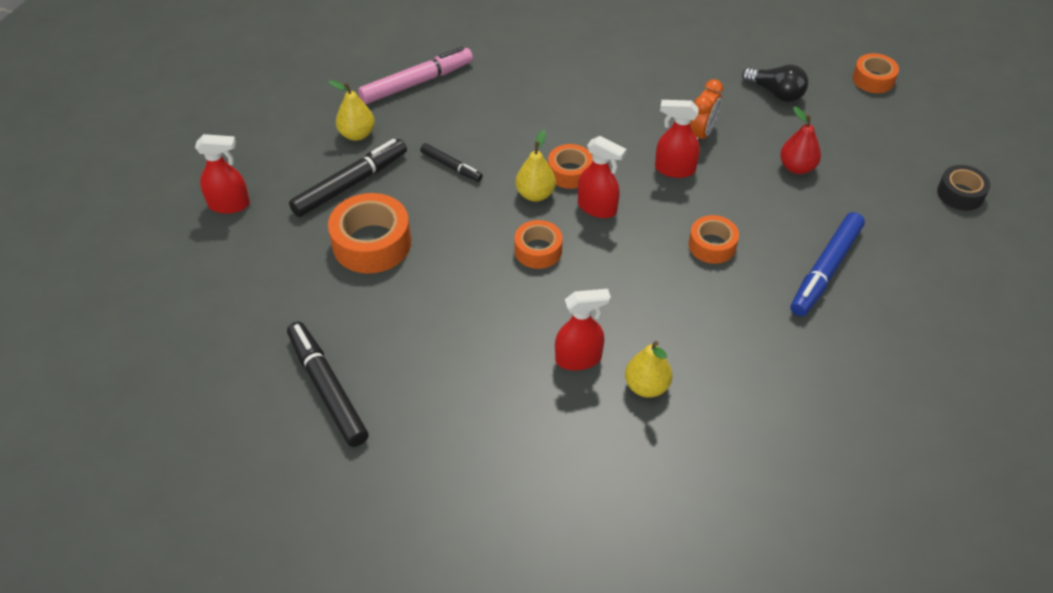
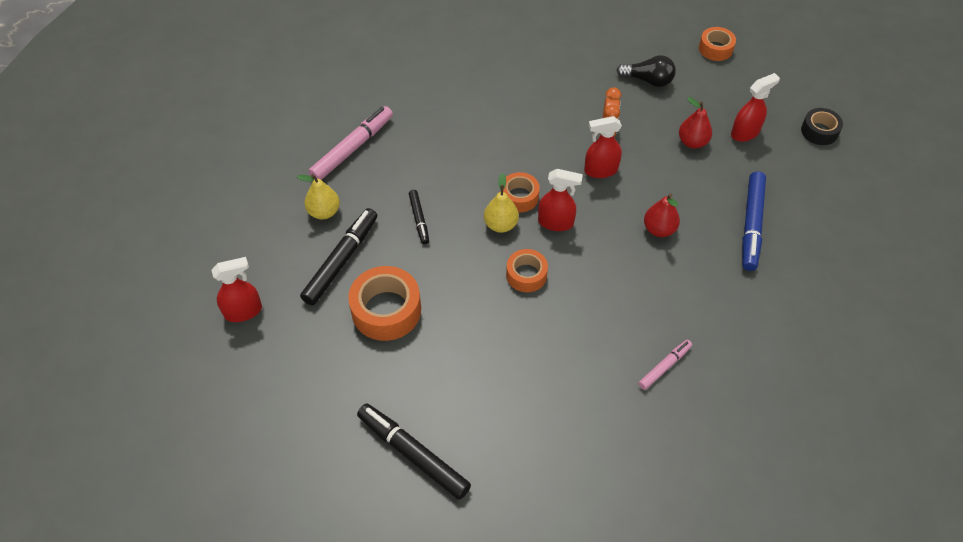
camera: 20 degrees left, 5 degrees up
(451, 166) = (419, 219): black marker -> black marker turned 60 degrees clockwise
(578, 359) = (602, 360): red spray bottle -> red spray bottle (745, 133)
(646, 386) = (664, 367): yellow pear -> pink marker
(712, 245) = (659, 229): orange tape -> red pear

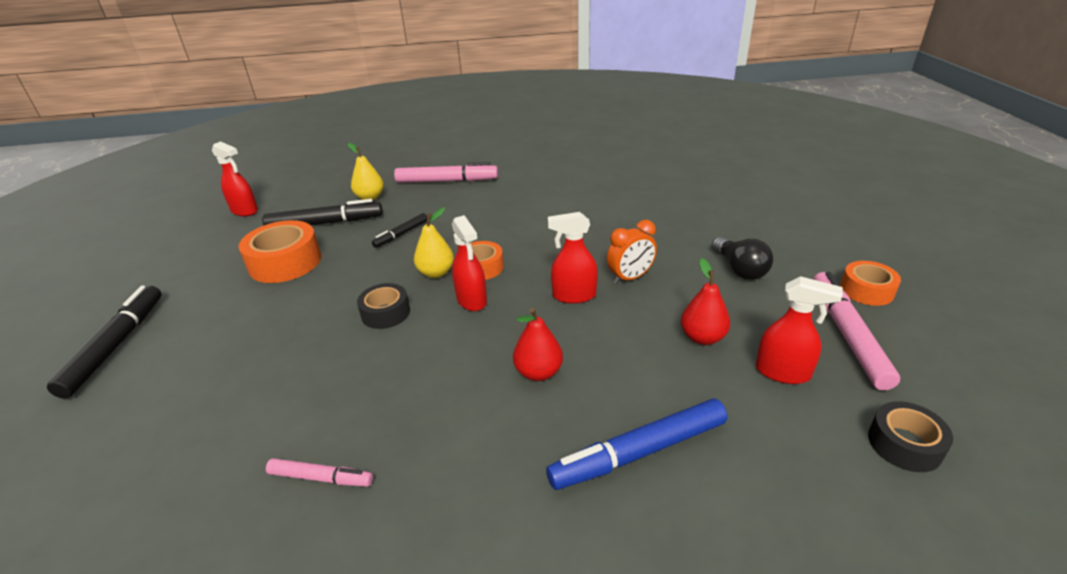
camera: 55 degrees right, 20 degrees down
(526, 275) = (385, 313): orange tape -> black tape
(600, 170) = (574, 296): red spray bottle -> red spray bottle turned 45 degrees counterclockwise
(741, 87) = (847, 335): none -> pink marker

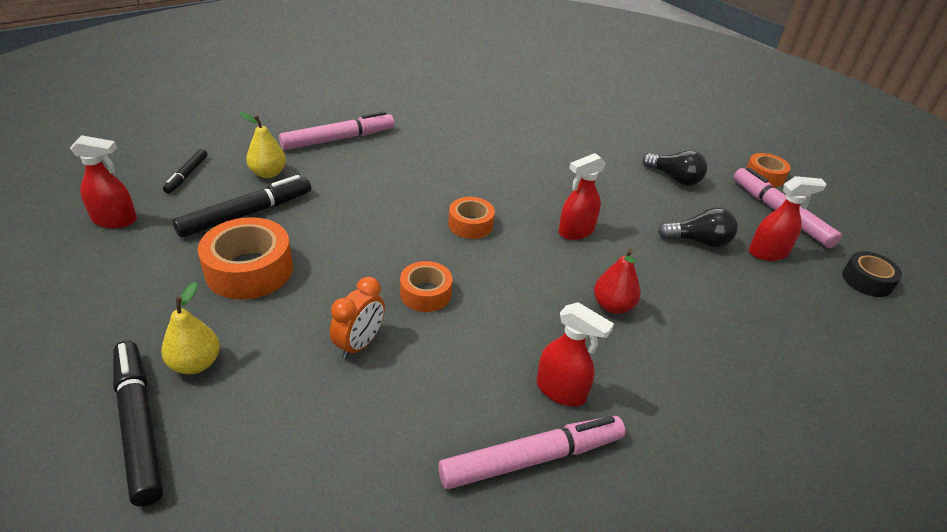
camera: 35 degrees left, 5 degrees up
(320, 477) = (530, 458): pink marker -> pink marker, size x1.80
(385, 313) = (425, 293): black tape -> orange tape
(402, 234) = (352, 208): black marker -> black marker (187, 175)
(436, 273) = (432, 240): yellow pear -> yellow pear (195, 363)
(472, 300) = (494, 259): red spray bottle -> red spray bottle (561, 391)
(630, 278) = (604, 204): orange clock -> orange clock (359, 344)
(640, 452) = (737, 342): blue marker -> none
(702, 337) = (698, 241): red pear -> black light bulb

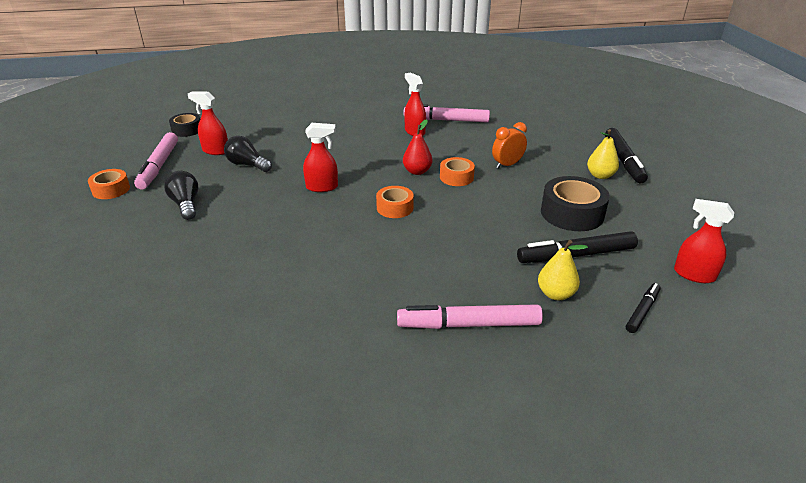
camera: 150 degrees left, 5 degrees down
(249, 270) = (572, 213): orange tape -> black tape
(612, 306) = (350, 150): red pear -> red pear (417, 171)

